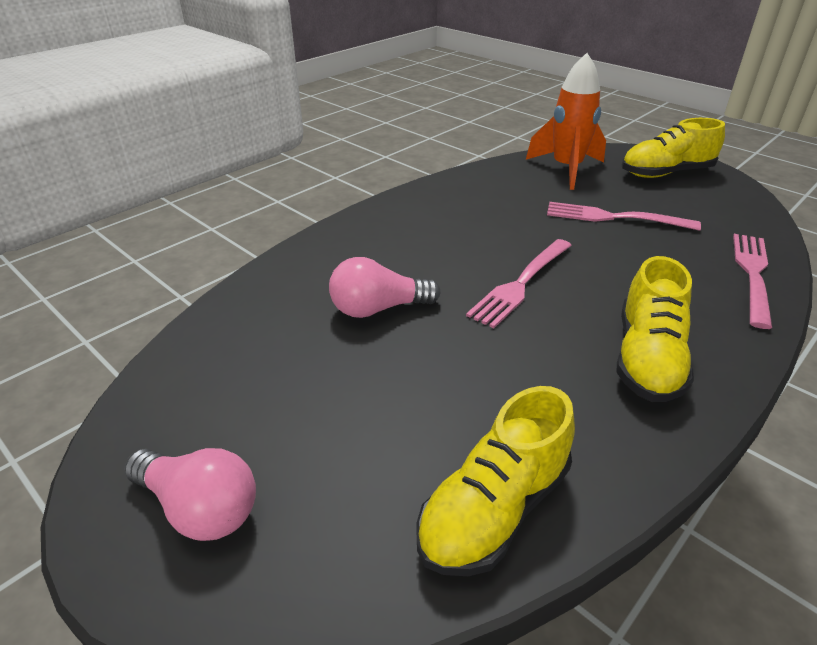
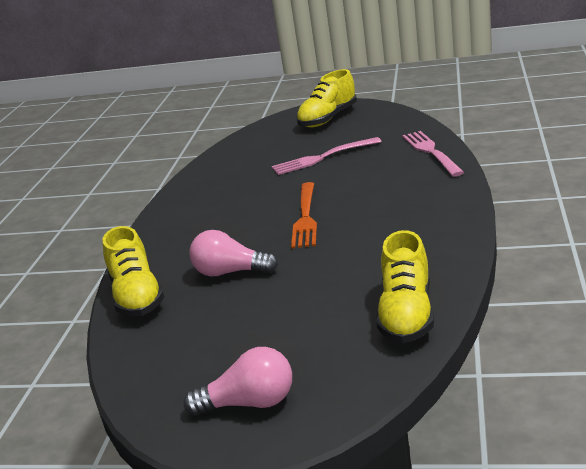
camera: 30 degrees left, 10 degrees down
(378, 308) = (230, 272): pink light bulb -> pink light bulb turned 60 degrees clockwise
(521, 284) = (305, 217): pink fork -> orange fork
(566, 169) = (260, 143): orange rocket -> none
(647, 358) = (415, 217): yellow shoe -> yellow shoe (137, 296)

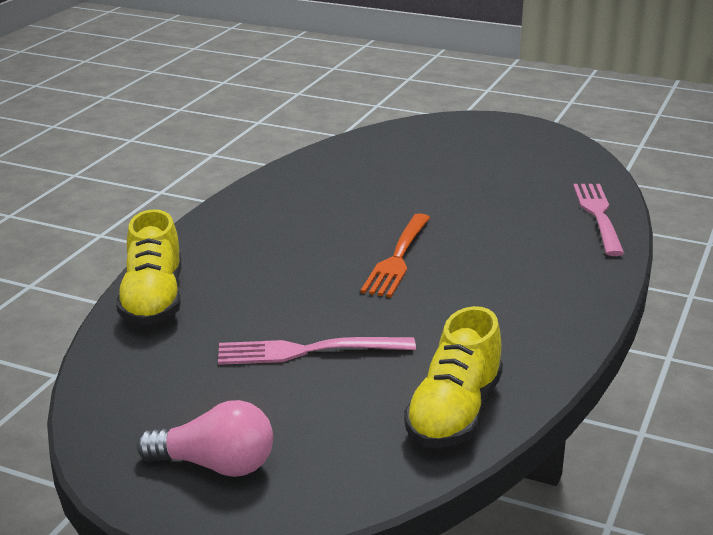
camera: 10 degrees right, 0 degrees up
(230, 272) = (274, 302): pink light bulb -> none
(323, 157) = (459, 187): pink fork -> pink fork (308, 351)
(328, 118) = (493, 137): yellow shoe -> none

